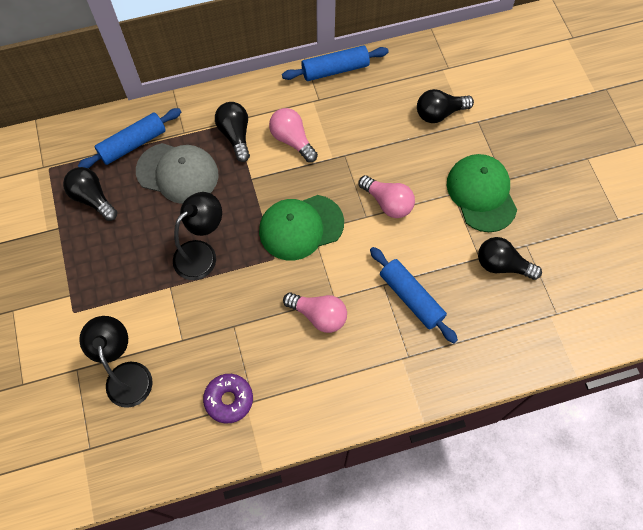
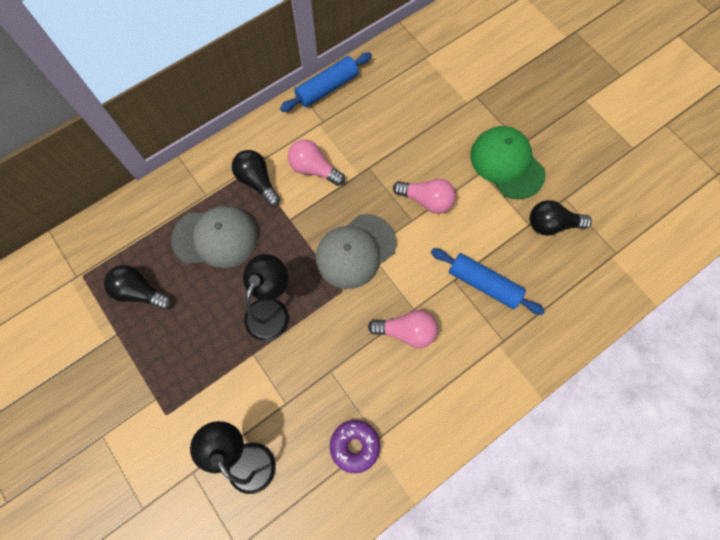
camera: 20 degrees left, 5 degrees up
(133, 144) = (159, 223): blue rolling pin -> none
(301, 227) = (355, 251): green cap -> grey cap
(439, 113) = (439, 100): black light bulb -> none

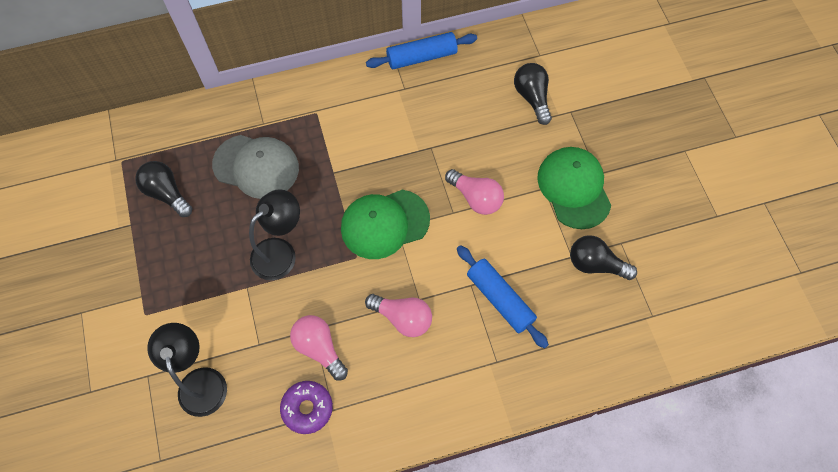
camera: 20 degrees right, 5 degrees down
(257, 182) = (317, 126): black light bulb -> black light bulb (532, 97)
(314, 169) = (376, 131): pink light bulb -> pink light bulb (319, 348)
(355, 251) = (384, 224): grey cap -> green cap

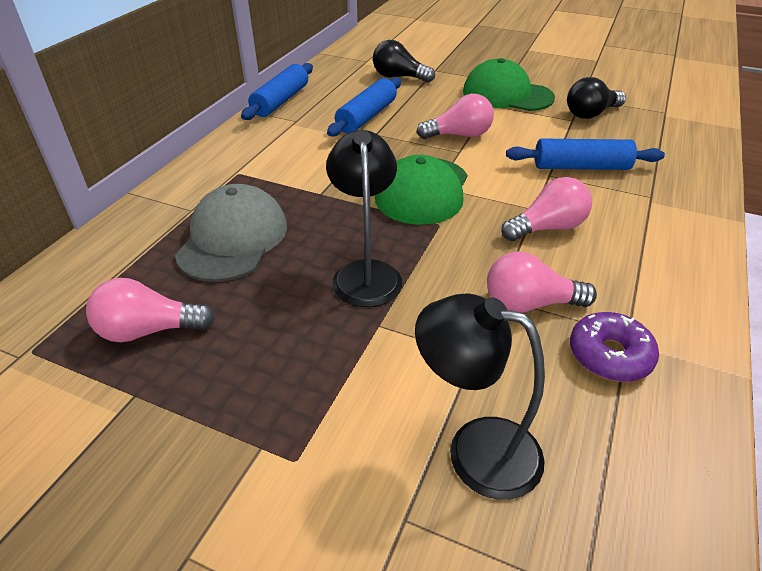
camera: 50 degrees left, 25 degrees down
(167, 193) = (149, 330): black light bulb -> pink light bulb
(256, 166) = (233, 239): grey cap -> grey cap turned 45 degrees counterclockwise
(449, 124) = (367, 117): none -> blue rolling pin

